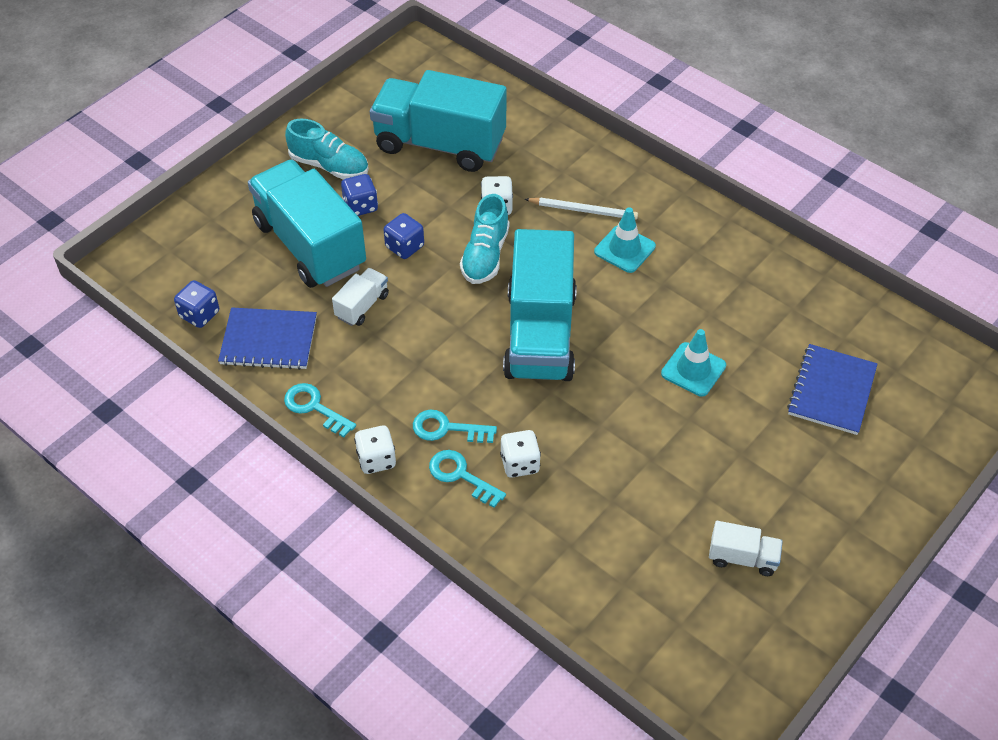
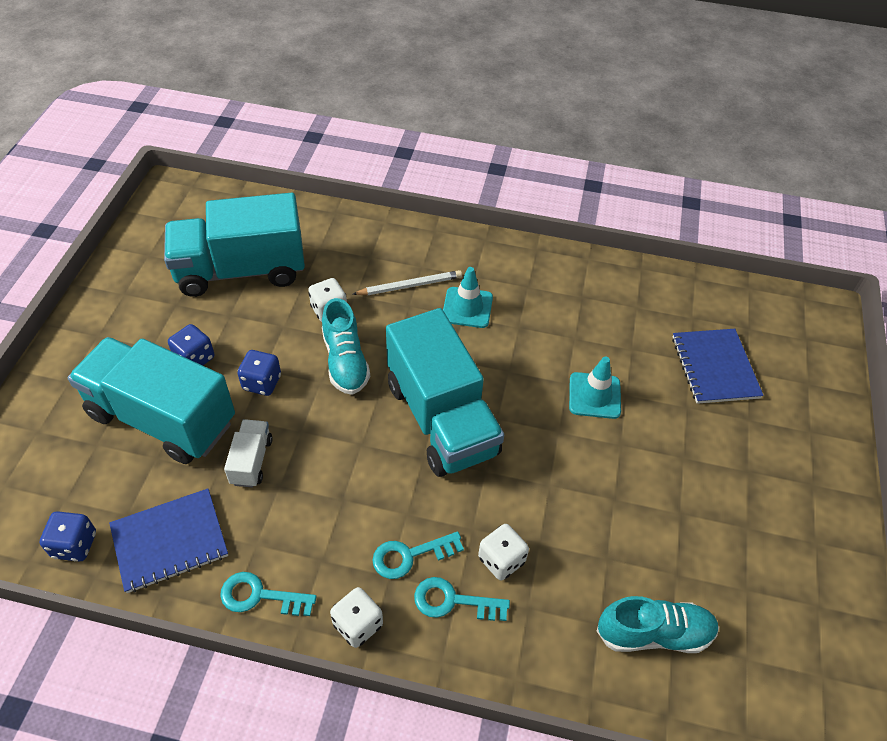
camera: 30 degrees left, 0 degrees up
(329, 166) = (140, 329): turquoise shoe -> turquoise shoe (654, 633)
(742, 558) = (752, 559): white truck -> none

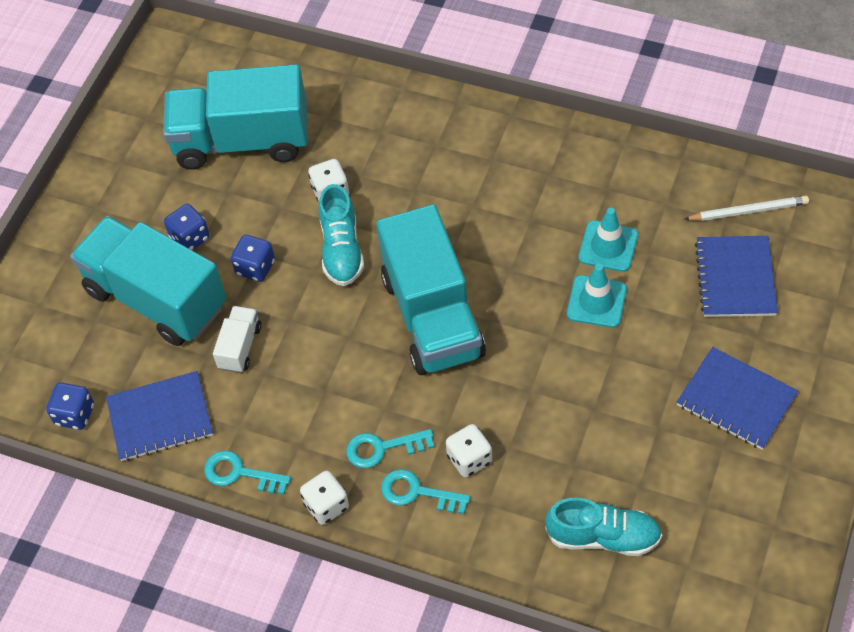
camera: 15 degrees right, 5 degrees up
(410, 285) = (419, 167): white pencil -> white pencil (748, 211)
(467, 307) = (478, 196): turquoise traffic cone -> turquoise traffic cone (608, 246)
(746, 480) = (736, 400): none -> blue notebook

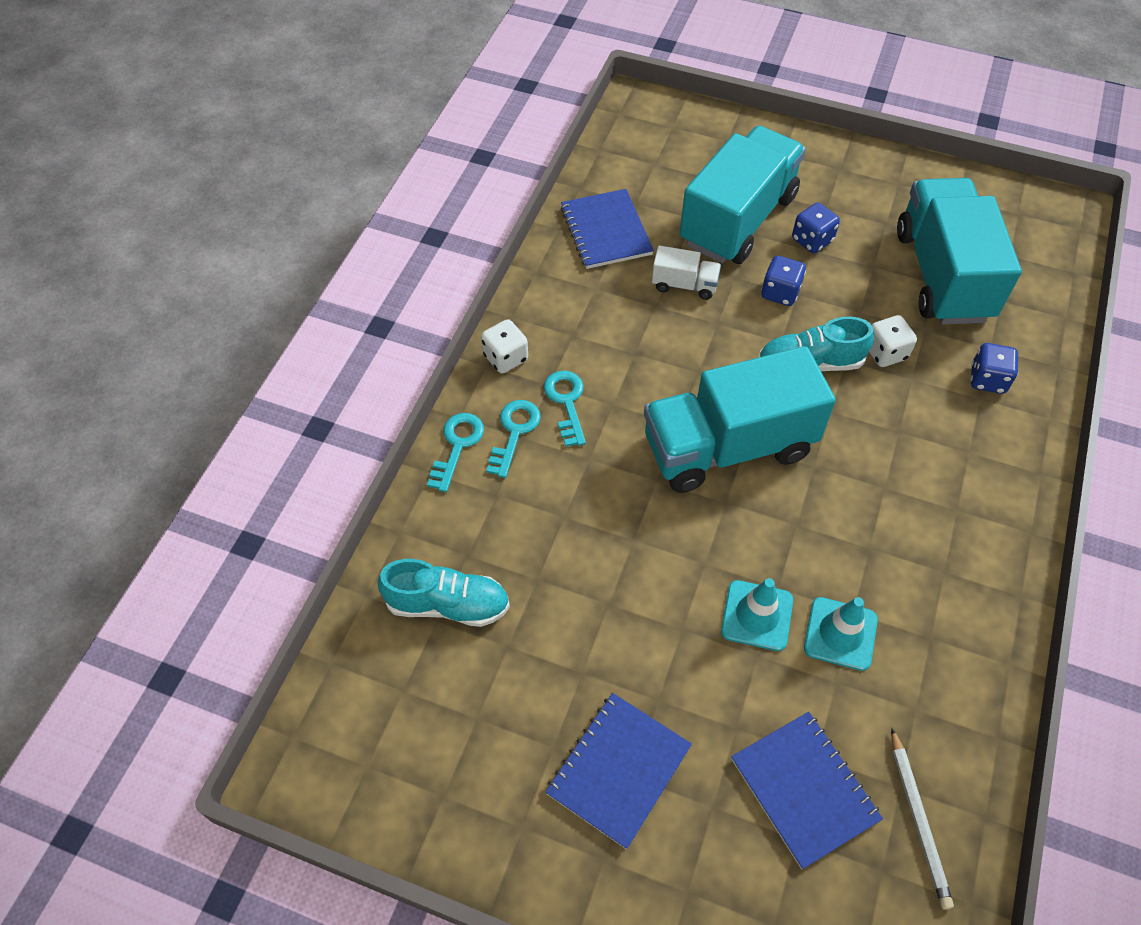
camera: 85 degrees right, 0 degrees up
(75, 414) = (610, 173): blue dice -> blue dice (987, 379)
(239, 473) = (544, 291): turquoise key -> turquoise key (457, 446)
(469, 459) = (550, 479): white dice -> none
(603, 537) = (448, 604): turquoise shoe -> turquoise shoe turned 90 degrees counterclockwise
(735, 278) = (804, 789): blue notebook -> blue notebook turned 60 degrees clockwise

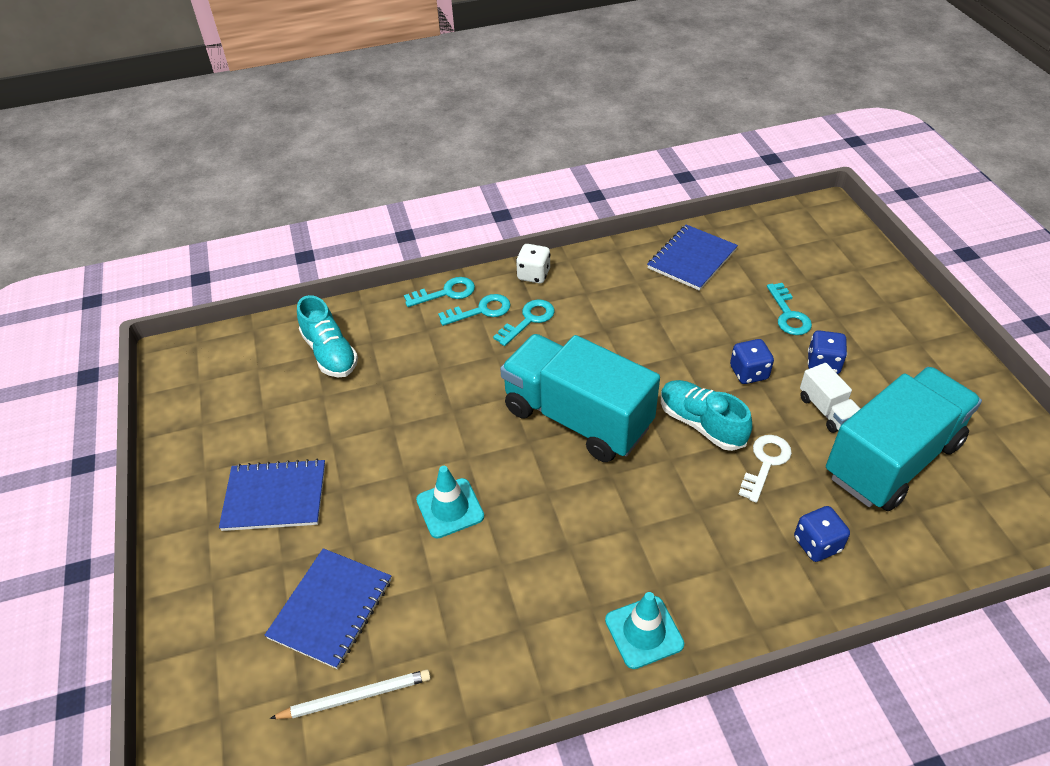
camera: 55 degrees right, 10 degrees down
(684, 285) = (693, 320): white truck -> white truck (827, 410)
(738, 220) = (788, 314): turquoise truck -> turquoise key
(840, 634) = (476, 566): turquoise traffic cone -> turquoise traffic cone (644, 632)
(885, 353) = (765, 463): white dice -> white key
(918, 820) = (355, 696): white pencil -> white pencil turned 150 degrees counterclockwise

